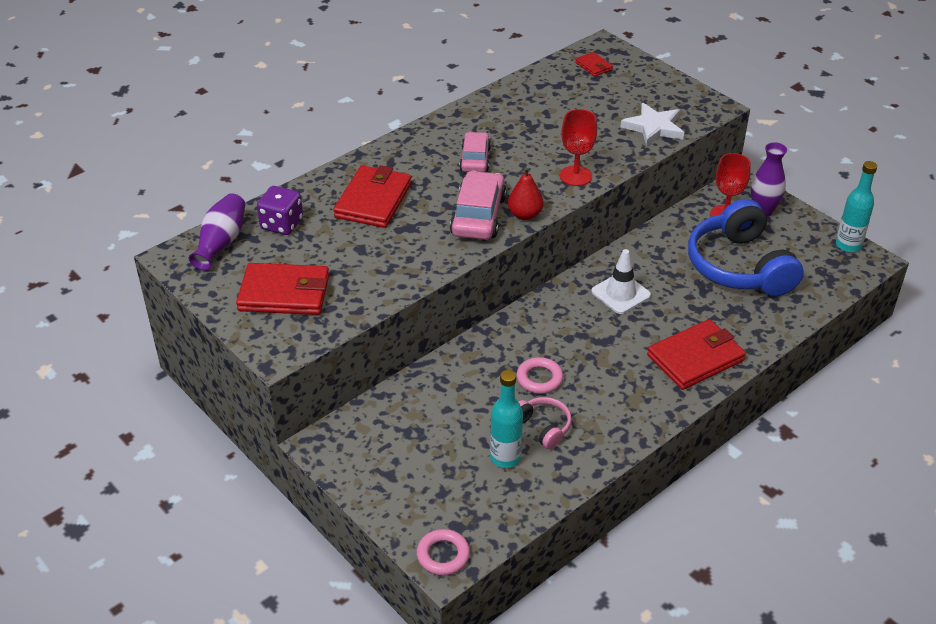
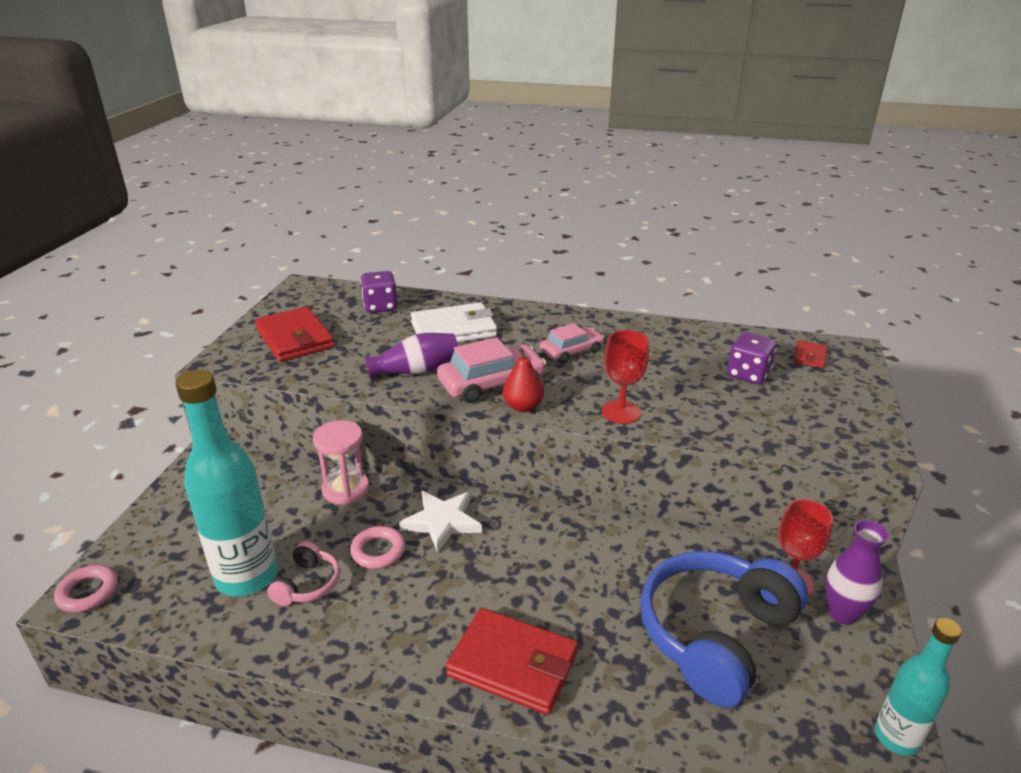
camera: 55 degrees right, 10 degrees down
(221, 242) = (334, 294): purple vase -> purple vase (416, 371)
(373, 200) = (454, 329): red wallet -> white wallet
(449, 370) = (345, 489): none -> pink hourglass
(505, 457) = (247, 576): turquoise bottle -> turquoise bottle, size x1.75
(587, 102) = (748, 374): none -> purple dice
(621, 293) = (561, 554): white traffic cone -> none
(653, 127) = (772, 428): white star -> white star (442, 522)

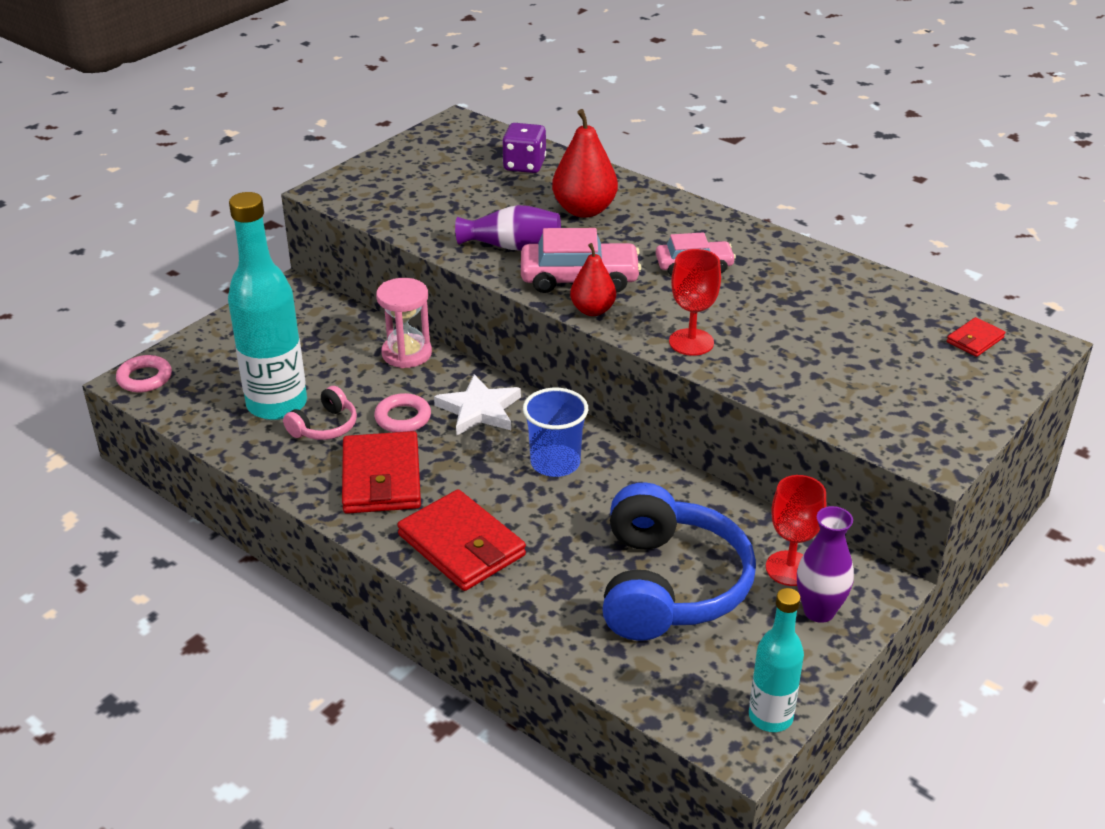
camera: 25 degrees right, 5 degrees up
(295, 338) = (414, 182): red wallet -> red wallet (381, 478)
(454, 329) = (584, 210): white wallet -> red pear
(539, 550) = (555, 463): none -> blue cup
(715, 635) = (669, 585): blue headphones -> blue headphones turned 120 degrees clockwise
(748, 374) = (876, 340): purple dice -> none

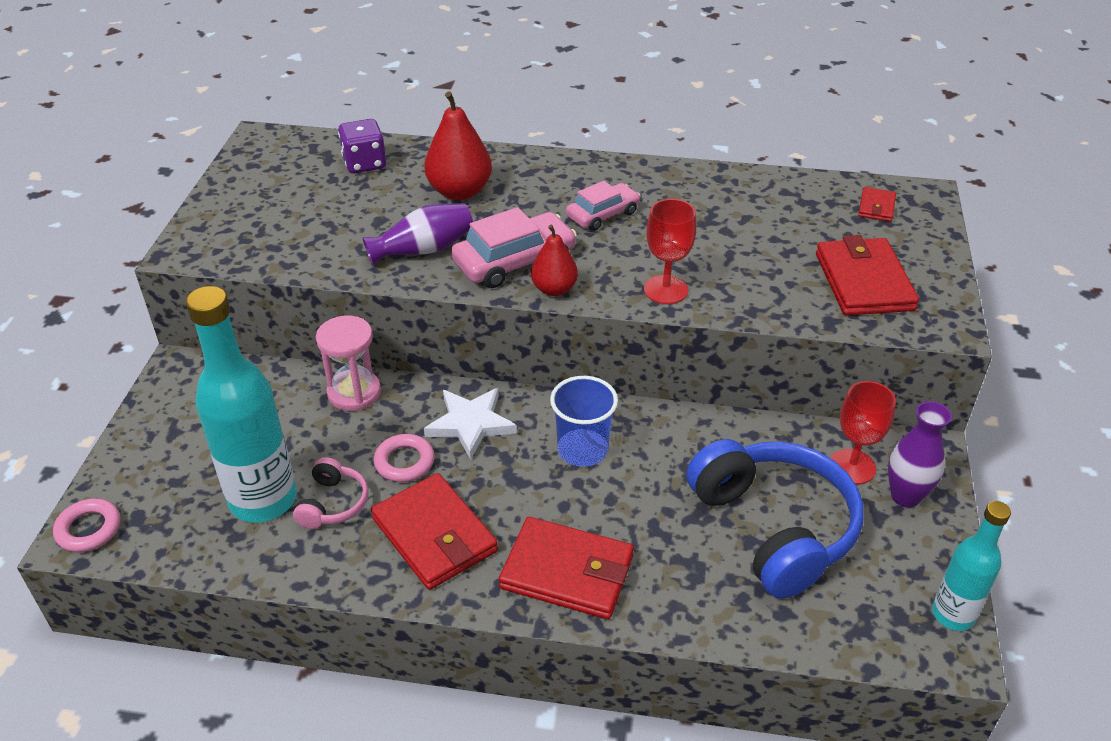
camera: 30 degrees left, 5 degrees up
(891, 397) = (864, 281): none -> red wallet

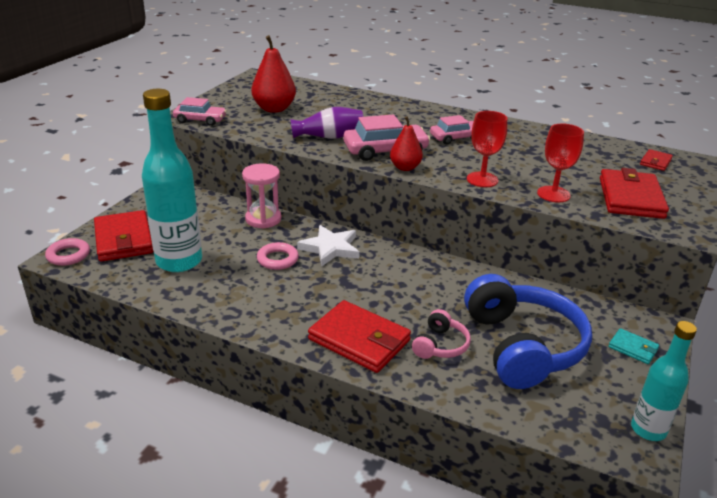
camera: 15 degrees right, 10 degrees down
(213, 254) = (200, 120): none -> pink car
(333, 504) = (221, 272): pink headphones -> pink headphones (440, 345)
(364, 163) = (314, 94): purple dice -> none
(434, 535) = (278, 301): red wallet -> red wallet (123, 239)
(459, 191) = (366, 114): red pear -> red pear (274, 109)
(582, 449) = (400, 275): blue cup -> none
(852, 467) = (596, 323): red goblet -> red goblet (553, 194)
(905, 496) = (633, 348): purple vase -> turquoise wallet

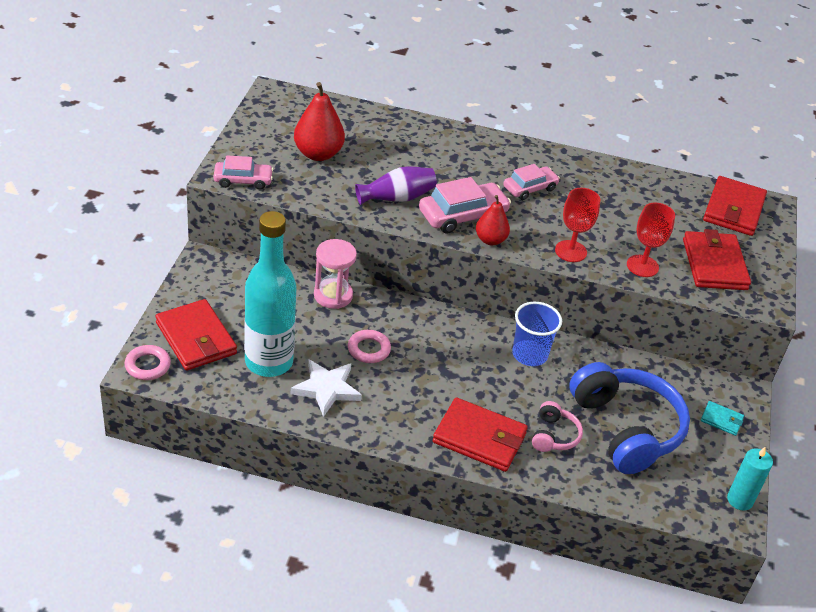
camera: 15 degrees left, 10 degrees up
(330, 248) = (417, 329): white star -> white star (326, 389)
(434, 275) = (529, 354): none -> blue cup
(648, 429) = (740, 500): turquoise bottle -> turquoise candle
(655, 162) = (733, 209): red wallet -> red wallet, size x2.07

